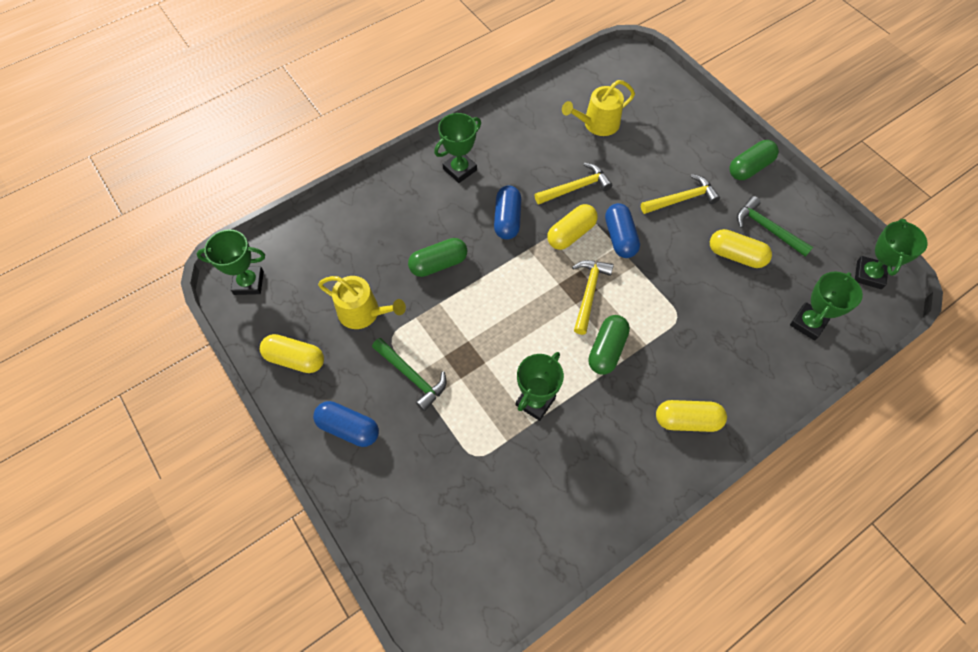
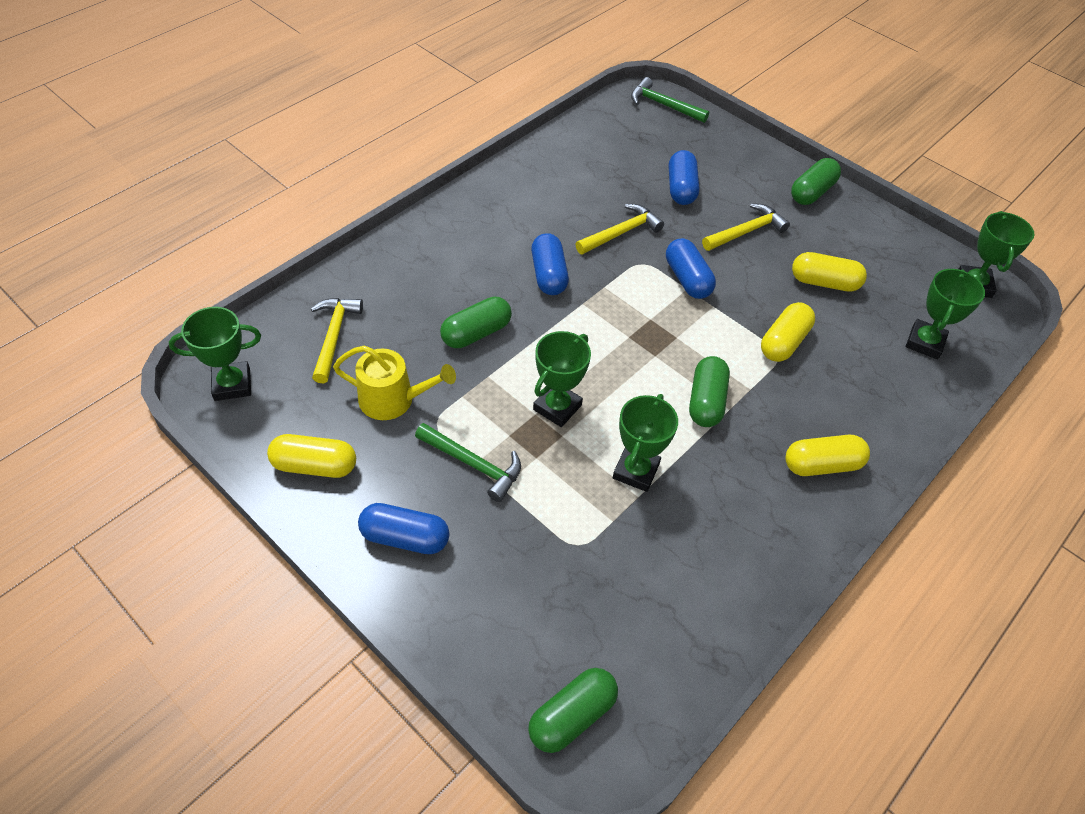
camera: 15 degrees left, 10 degrees down
(439, 591) = (572, 716): none -> green capsule
(459, 169) = (477, 228): green trophy -> green trophy (557, 407)
(571, 234) = (629, 282): yellow capsule -> yellow capsule (783, 342)
(589, 293) = (667, 342): yellow hammer -> yellow hammer (334, 336)
(597, 124) = (628, 164): yellow watering can -> none
(636, 151) = (681, 188): none -> blue capsule
(767, 229) = (850, 251): green hammer -> green hammer (663, 105)

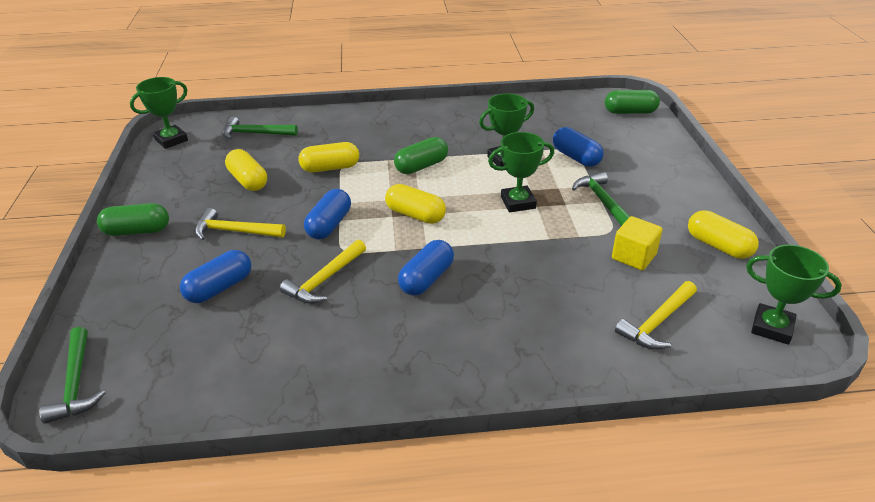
camera: 135 degrees left, 15 degrees down
(393, 399) = (633, 256): yellow watering can -> yellow cube
(405, 537) = (673, 190): blue capsule -> blue capsule (576, 157)
(476, 333) = (531, 268): green capsule -> none
(621, 232) = (325, 280): yellow hammer -> yellow hammer turned 60 degrees counterclockwise
(822, 465) = (401, 122): yellow capsule -> yellow capsule (415, 215)
(925, 342) = (255, 134): green trophy -> green hammer

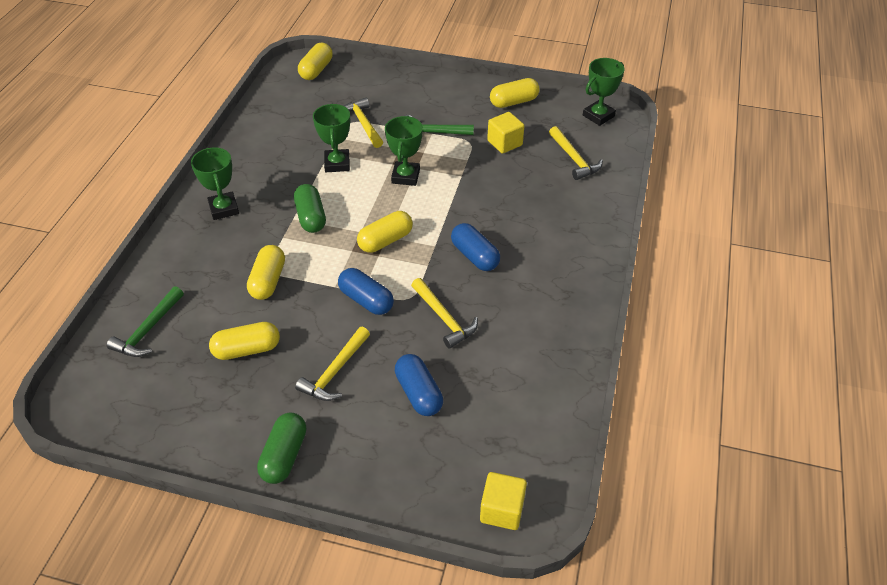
camera: 70 degrees left, 10 degrees up
(76, 383) = (502, 510): green hammer -> yellow cube
(171, 140) = (99, 412): green trophy -> green trophy (224, 209)
(576, 157) = (363, 124): blue capsule -> yellow hammer
(630, 112) = (316, 70): green capsule -> yellow capsule

